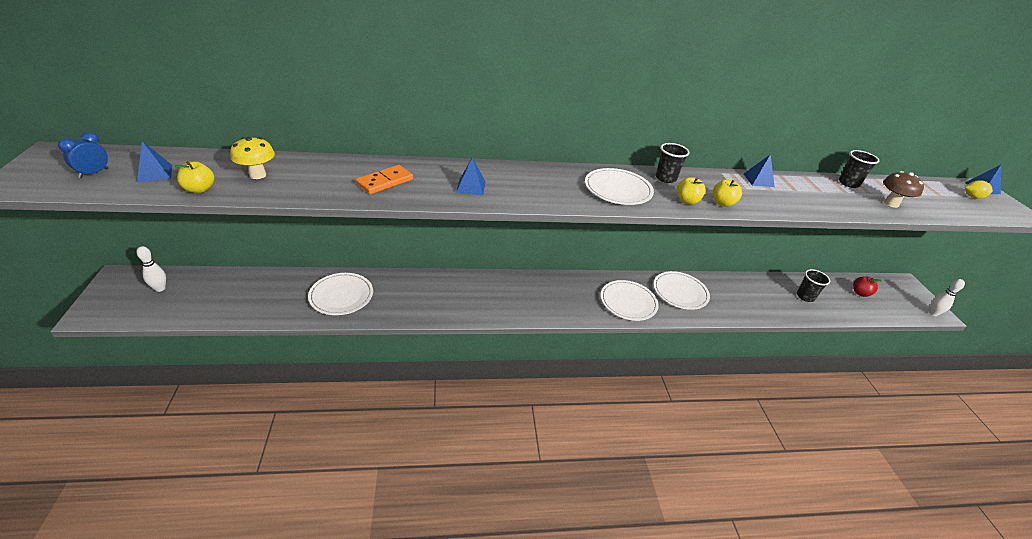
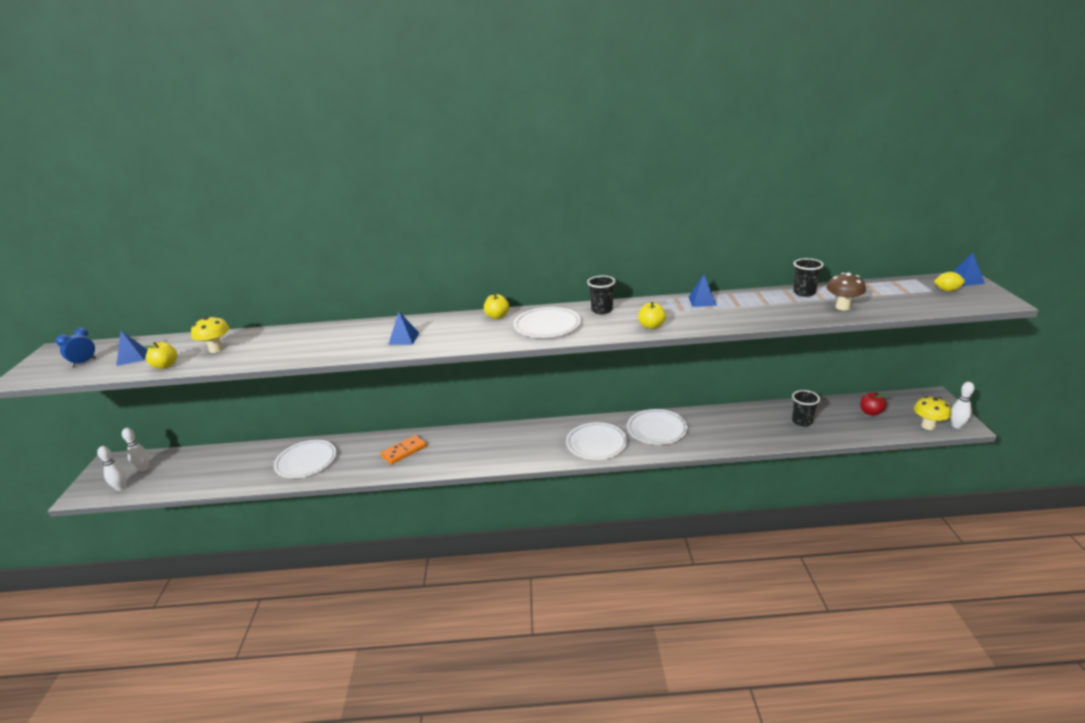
camera: 10 degrees right, 10 degrees down
(136, 309) = (121, 488): none -> white bowling pin
(385, 182) = (326, 343): orange domino -> orange domino (404, 451)
(687, 201) = (614, 328): yellow apple -> yellow apple (497, 316)
(910, 311) = (928, 426): none -> yellow mushroom

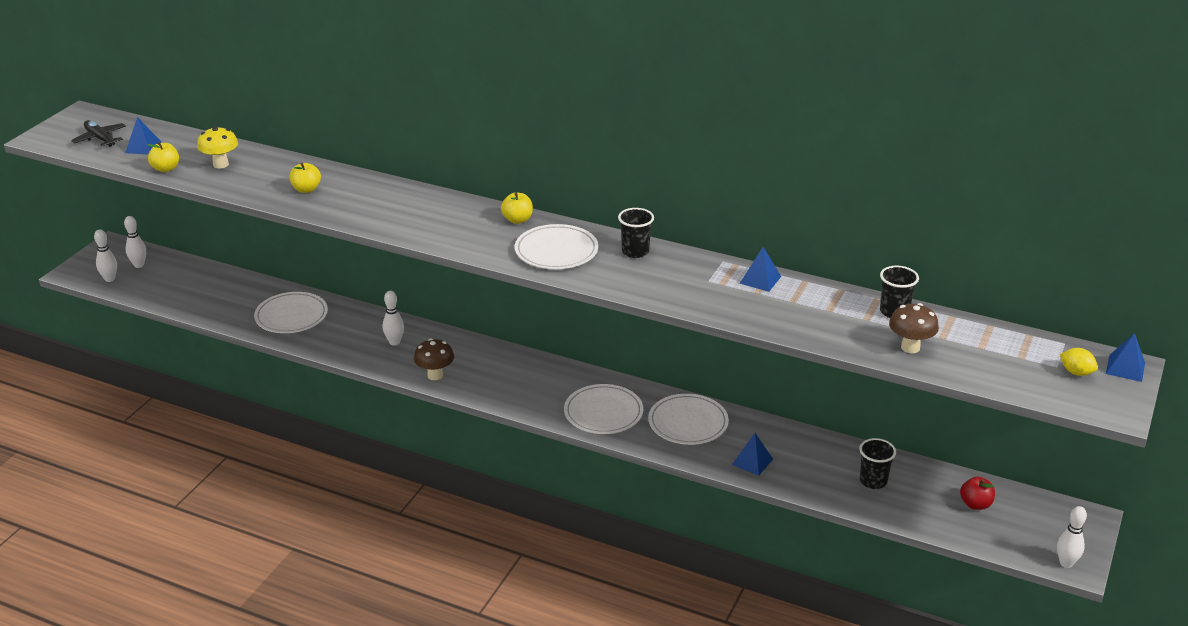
camera: 25 degrees right, 5 degrees up
(84, 362) = (100, 139): blue clock -> black plane
(404, 338) = (400, 215): blue pyramid -> blue pyramid (752, 462)
(404, 451) = (394, 342): orange domino -> white bowling pin
(454, 463) = (435, 375): none -> brown mushroom
(651, 326) = (663, 292): yellow apple -> yellow apple (306, 189)
(928, 426) = (1027, 549): yellow mushroom -> none

